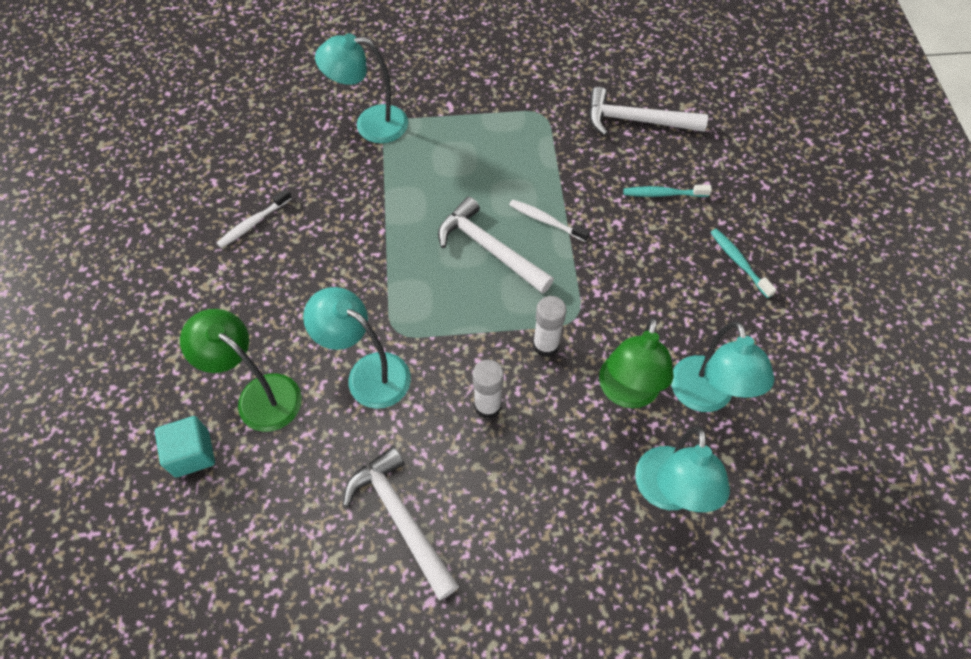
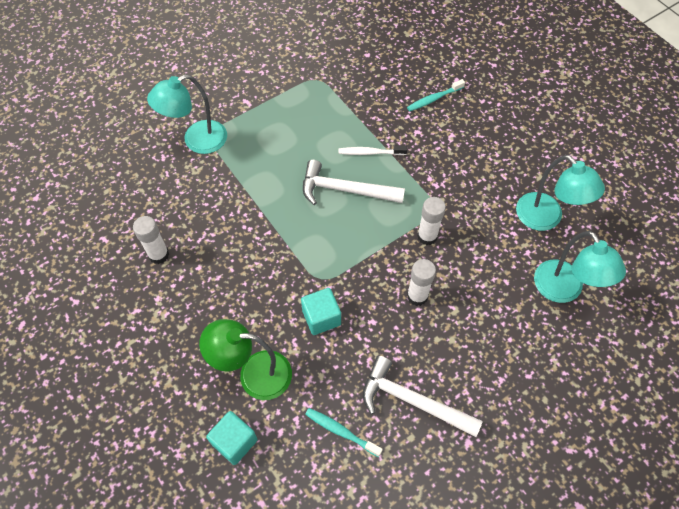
camera: 30 degrees left, 0 degrees up
(253, 223) = (159, 255): white toothbrush -> white glue stick
(368, 373) = (321, 317): turquoise lamp -> turquoise cube
(626, 393) = (498, 241): green lamp -> none
(636, 120) = (383, 56): white hammer -> none
(738, 262) = (509, 122): turquoise toothbrush -> turquoise toothbrush (341, 431)

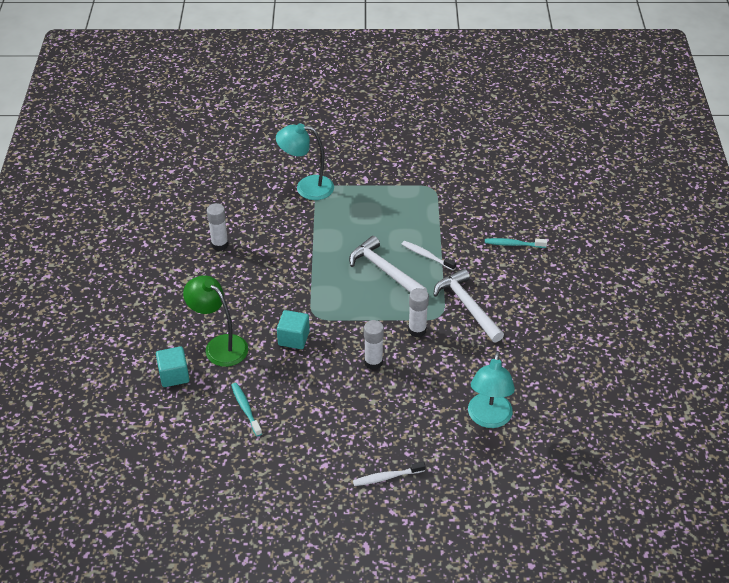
camera: 35 degrees right, 15 degrees down
(412, 400) = (309, 419): white hammer -> white hammer (467, 306)
(533, 415) = (386, 477): none -> white toothbrush
(546, 219) = (523, 367): turquoise lamp -> none

